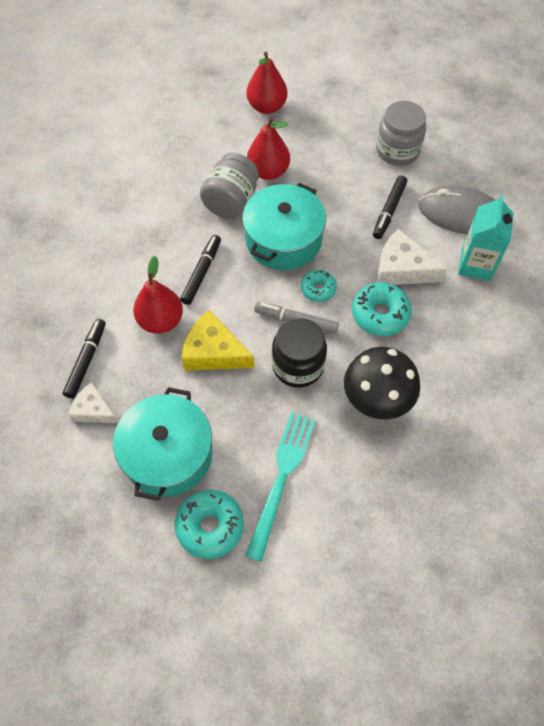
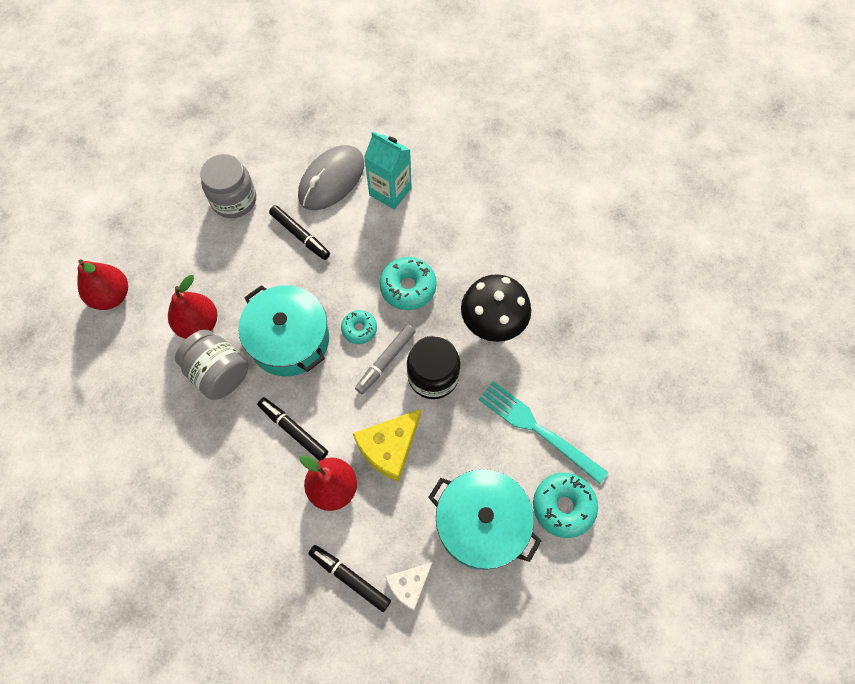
camera: 70 degrees left, 5 degrees up
(402, 269) = (368, 250): white cheese -> none

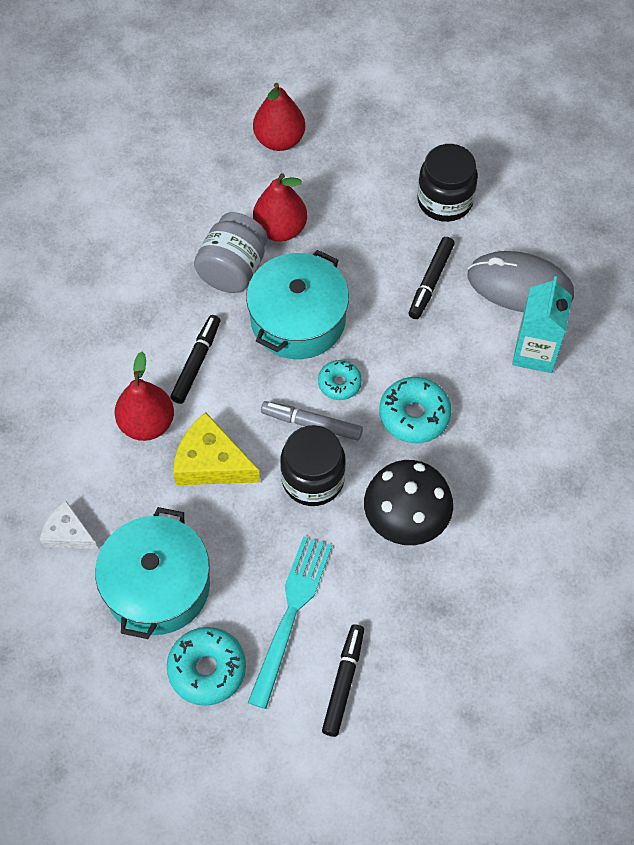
camera: 70 degrees right, 5 degrees down
(234, 200) = (445, 201): grey jar -> black jar
(349, 578) = (58, 473): black marker -> black marker (343, 682)

